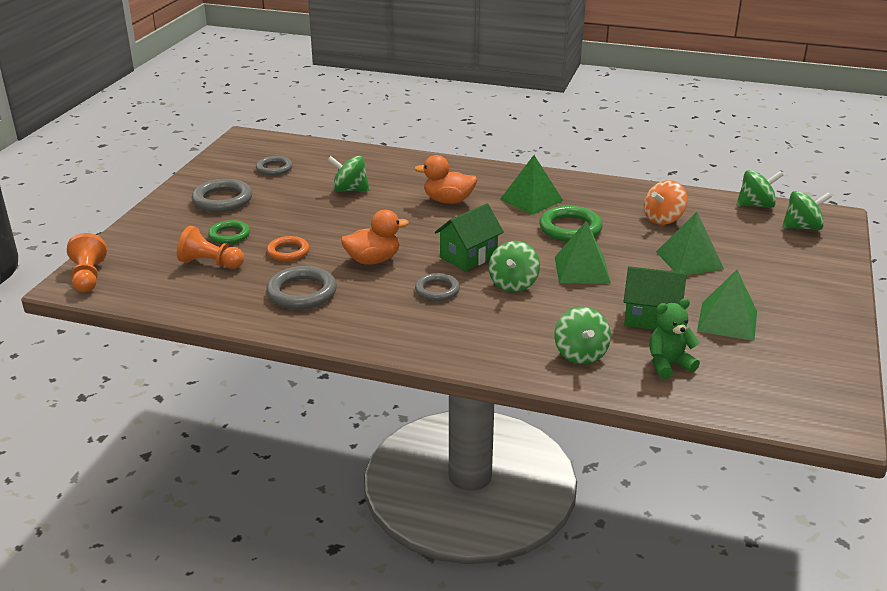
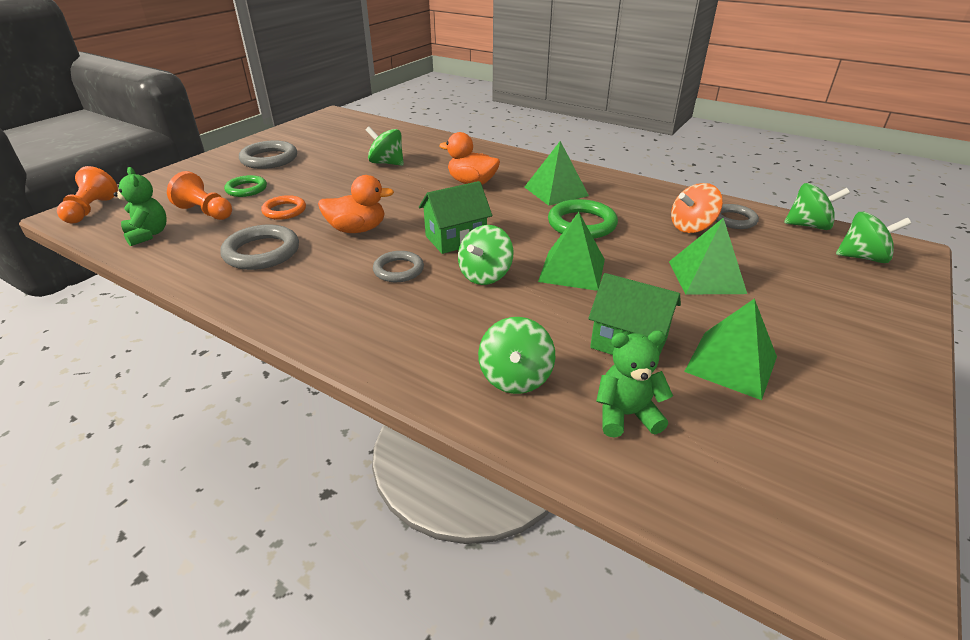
camera: 15 degrees right, 5 degrees up
(175, 292) = (148, 234): none -> green teddy bear
(274, 168) = (336, 139): grey ring -> grey ring (733, 220)

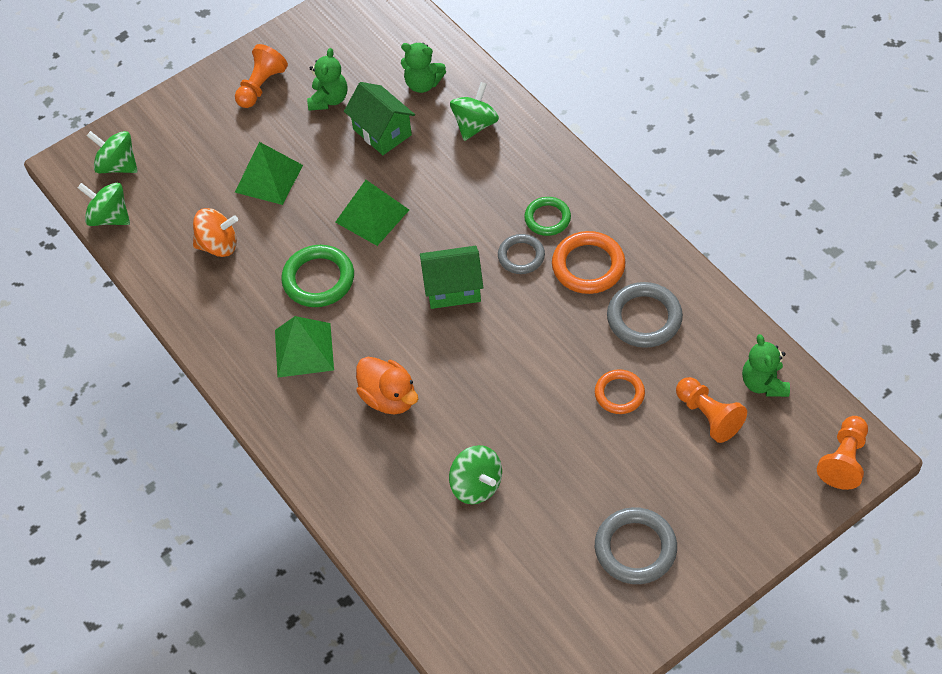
camera: 155 degrees left, 20 degrees up
(246, 189) = (664, 461): green ring -> green ring (547, 218)
(324, 275) = (588, 266): none -> orange ring
(357, 229) = (545, 332): orange duck -> none
(485, 275) = (449, 229): green spinning top -> none
(731, 364) = (329, 99): green pyramid -> green teddy bear
(733, 220) = (167, 245): grey ring -> none
(832, 359) = (261, 86): none -> orange pawn

